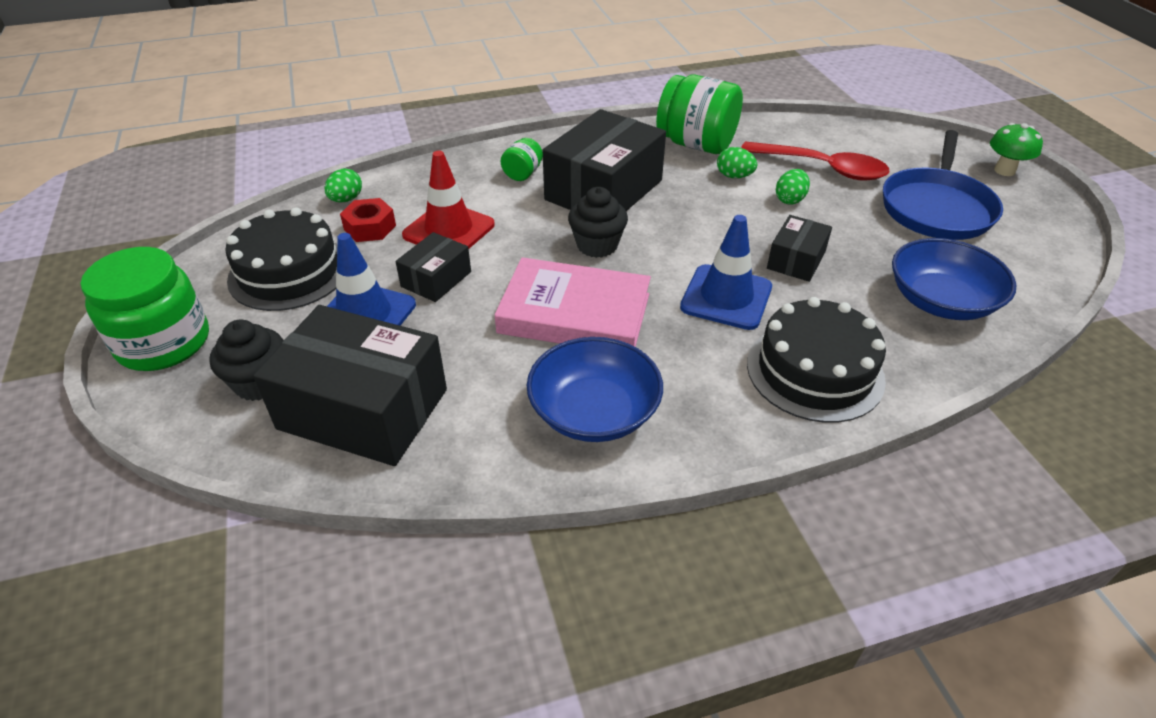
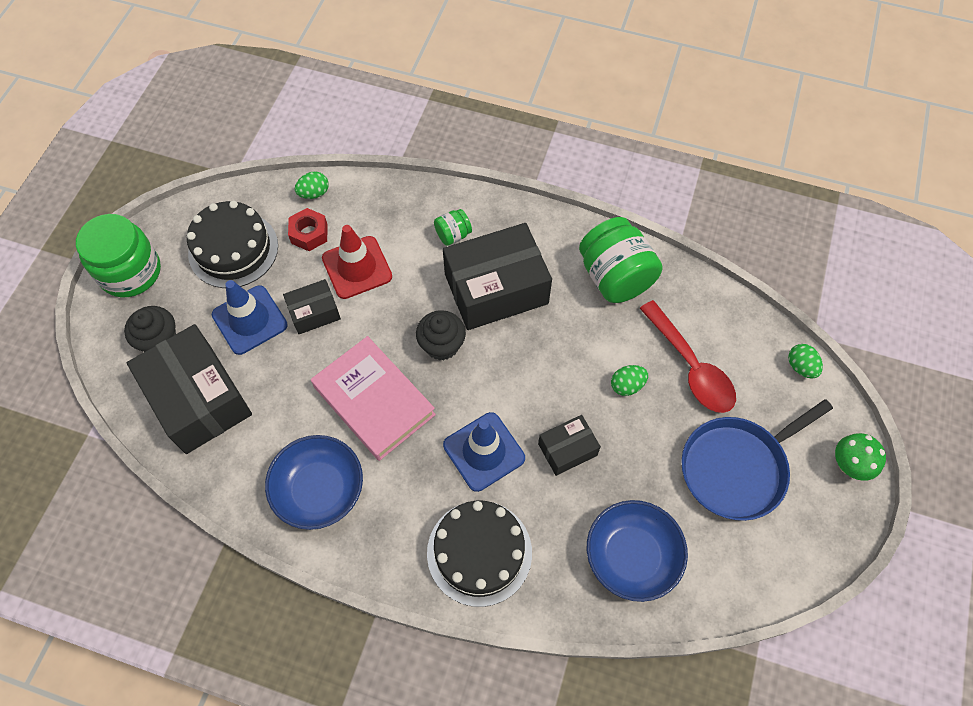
camera: 35 degrees right, 20 degrees up
(734, 176) = (609, 333): green egg -> green egg (800, 367)

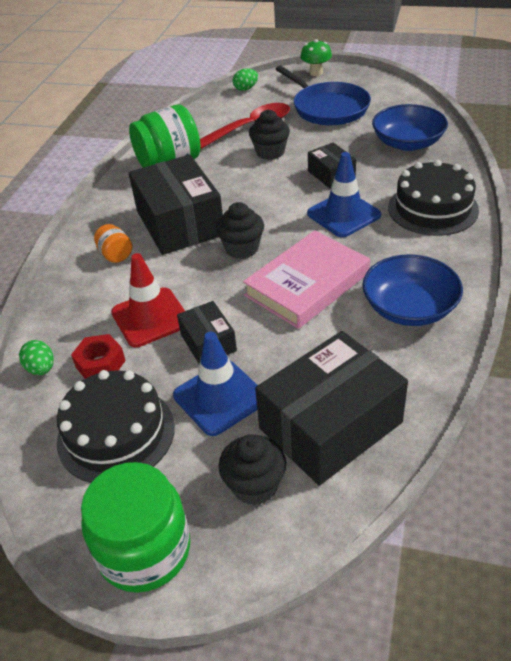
camera: 90 degrees left, 20 degrees down
(453, 235) = (116, 255): green jar -> orange jar
(627, 385) = (270, 152): green egg -> black cupcake

